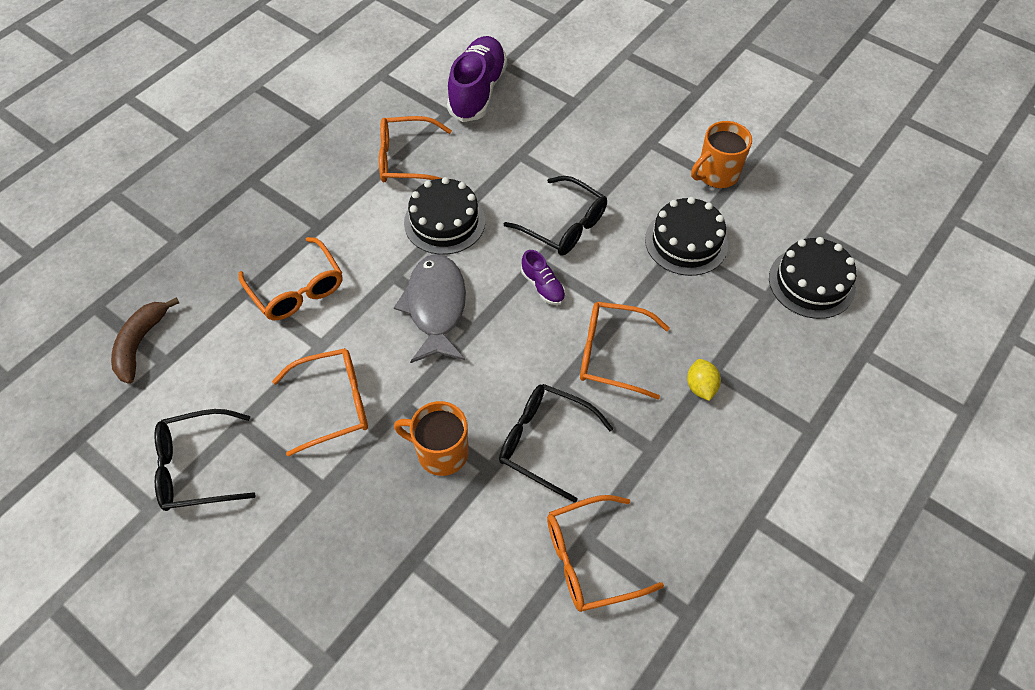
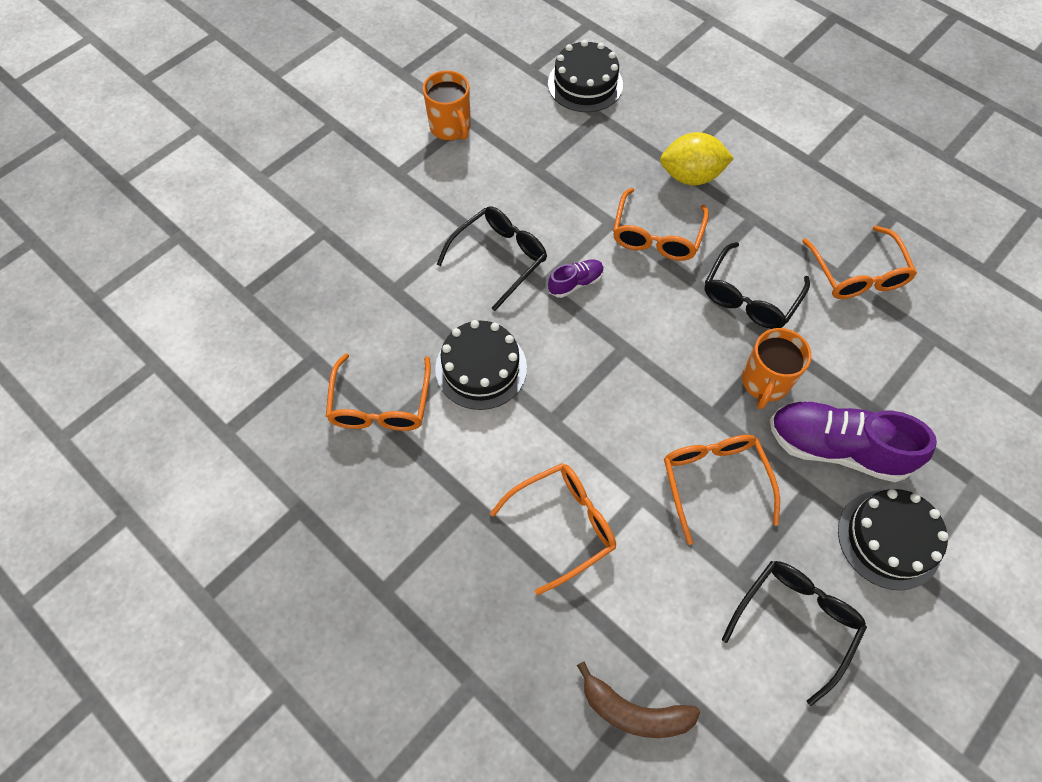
camera: 85 degrees left, 5 degrees up
(197, 467) = (795, 621): black glasses -> black glasses turned 135 degrees counterclockwise
(436, 307) = (596, 381): grey fish -> none
(477, 91) = (283, 324): purple shoe -> purple shoe (836, 448)
(686, 242) = (531, 163): black cake -> black cake (889, 539)
(700, 387) = (691, 176): yellow lemon -> yellow lemon, size x1.75

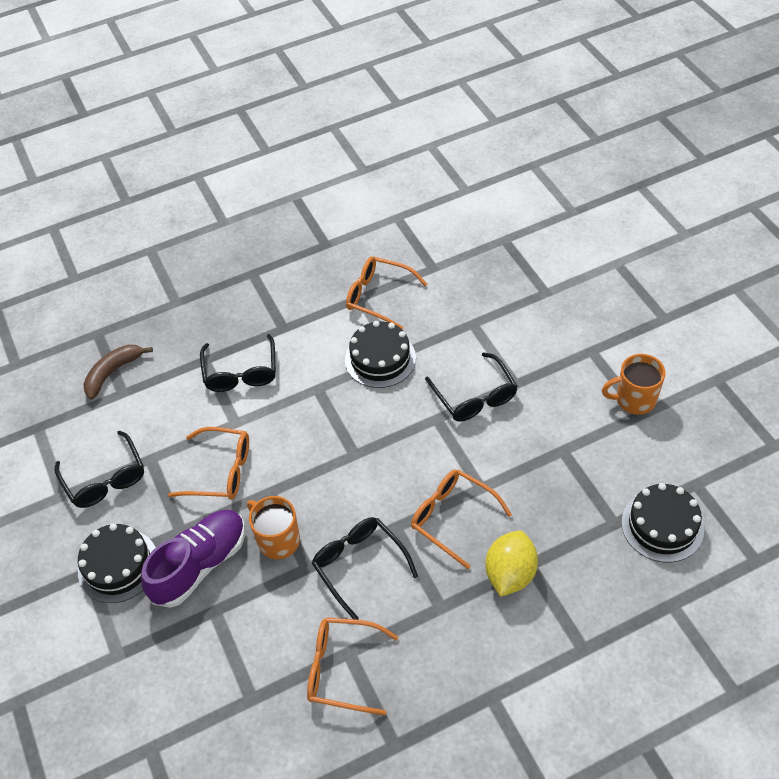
camera: 115 degrees right, 10 degrees down
(563, 525) = (241, 372): orange glasses -> black glasses
(575, 283) = (428, 441): purple shoe -> none

